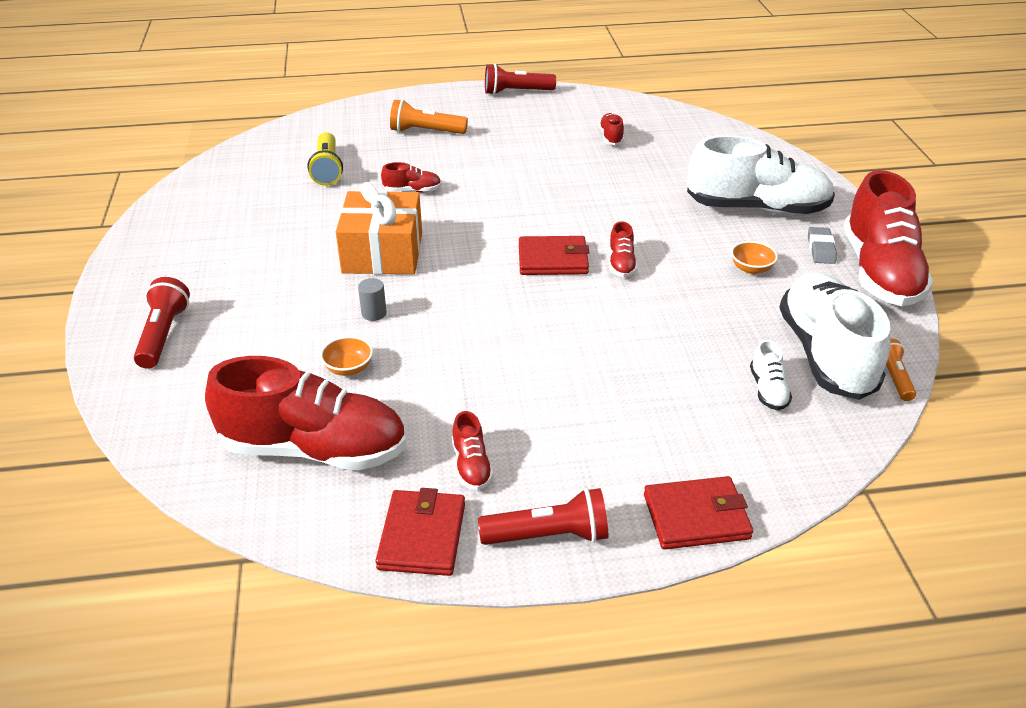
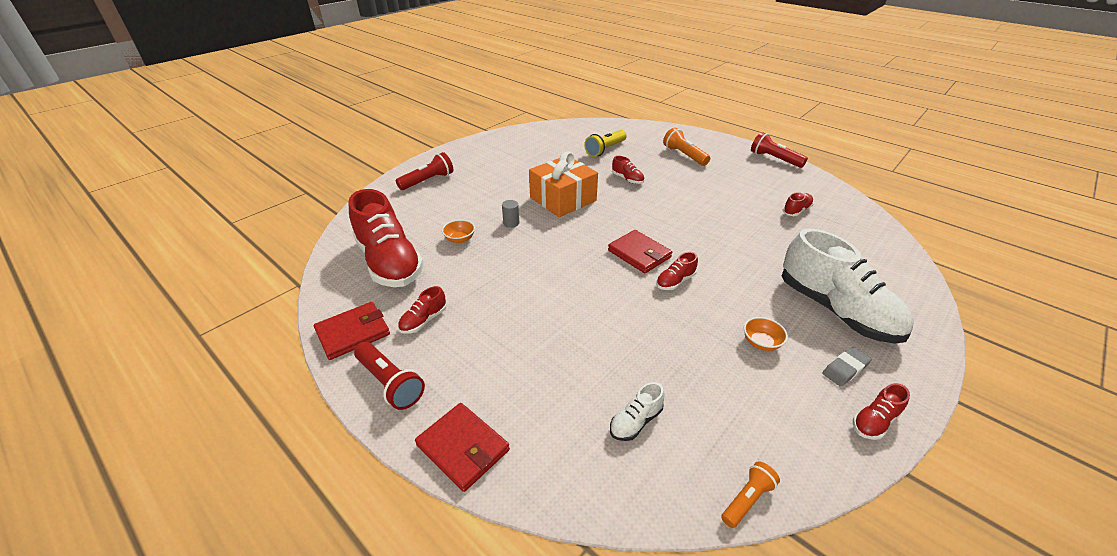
camera: 50 degrees right, 0 degrees up
(826, 354) = (719, 437): white shoe -> none
(880, 272) = (874, 421): red shoe -> red shoe, size x0.42

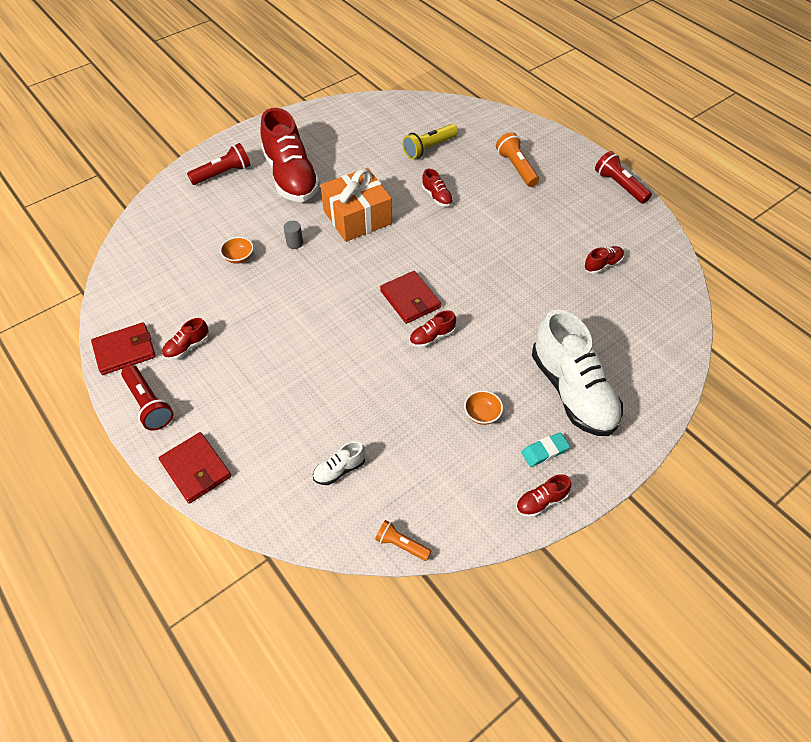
camera: 10 degrees right, 15 degrees up
(389, 262) = (167, 277): red shoe -> red shoe (291, 177)
(747, 499) = (401, 545): orange flashlight -> orange flashlight turned 120 degrees counterclockwise
(845, 369) = (544, 451): grey eraser -> turquoise eraser

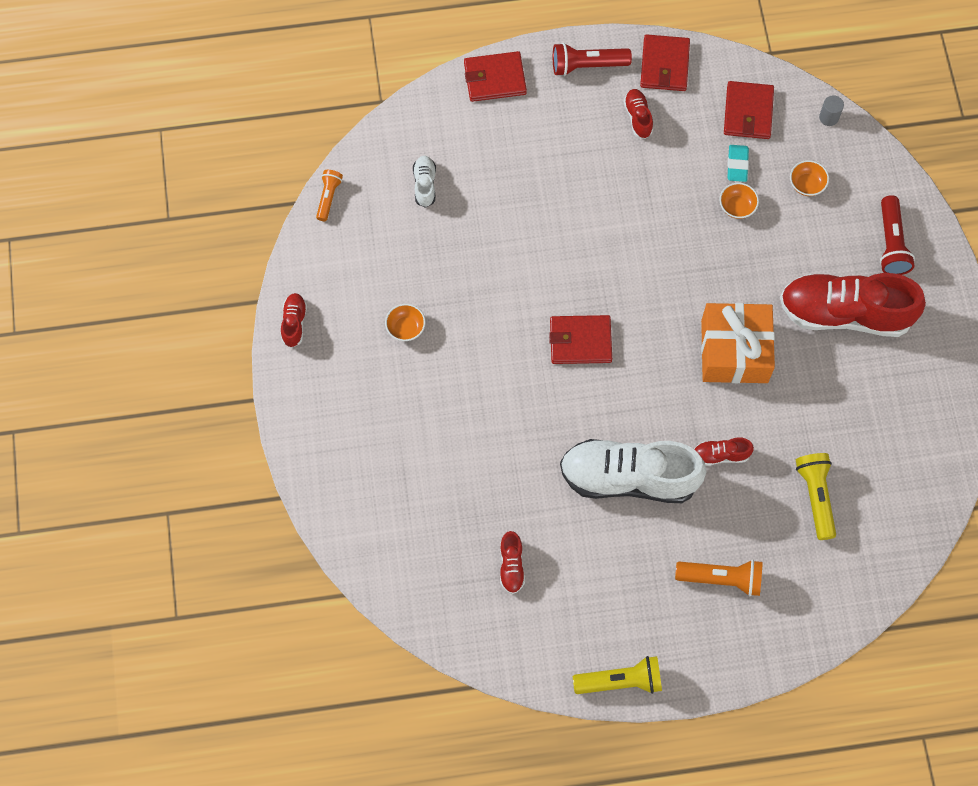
camera: 120 degrees right, 15 degrees up
(148, 282) = (748, 112): none -> red wallet
(198, 228) = (806, 184): none -> orange bowl
(294, 243) = (728, 269): grey cylinder -> grey cylinder (829, 117)
(401, 545) = (328, 197): orange flashlight -> orange flashlight turned 45 degrees counterclockwise
(432, 337) = (519, 335): red shoe -> none
(544, 451) = (336, 356): turquoise eraser -> turquoise eraser (737, 165)
(572, 391) = (379, 423): white shoe -> white shoe (629, 478)
(619, 186) = (620, 681): red flashlight -> yellow flashlight

